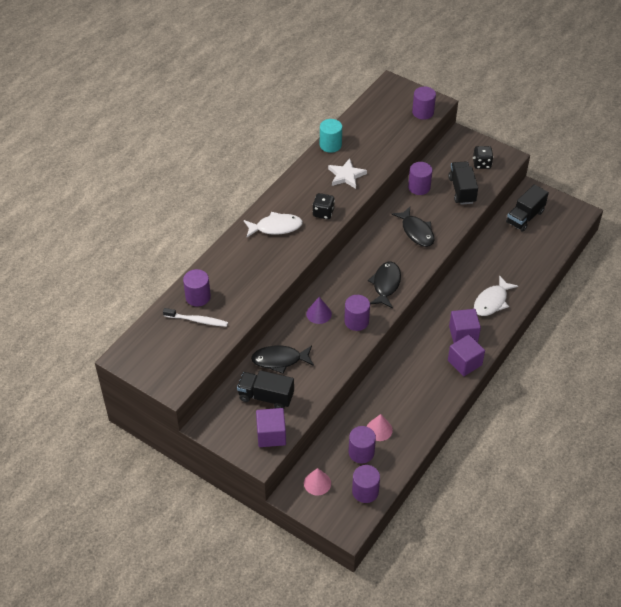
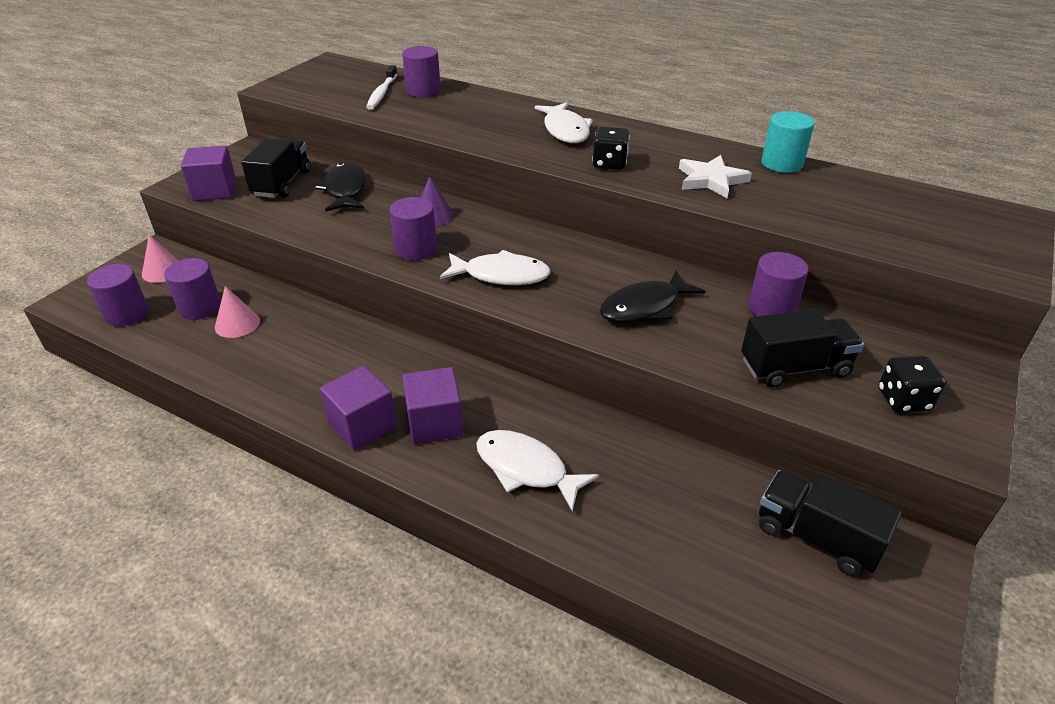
camera: 85 degrees right, 10 degrees down
(386, 284) = (501, 275): black fish -> white fish
(423, 112) = (959, 255): purple cylinder -> none

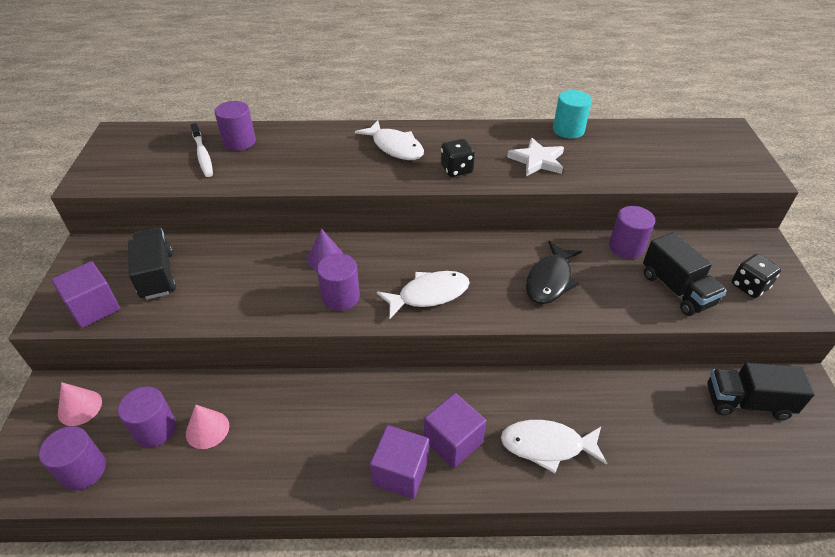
camera: 30 degrees left, 5 degrees up
(345, 190) = (225, 260): black fish -> none
(795, 368) = (676, 289): black truck -> black truck turned 105 degrees clockwise

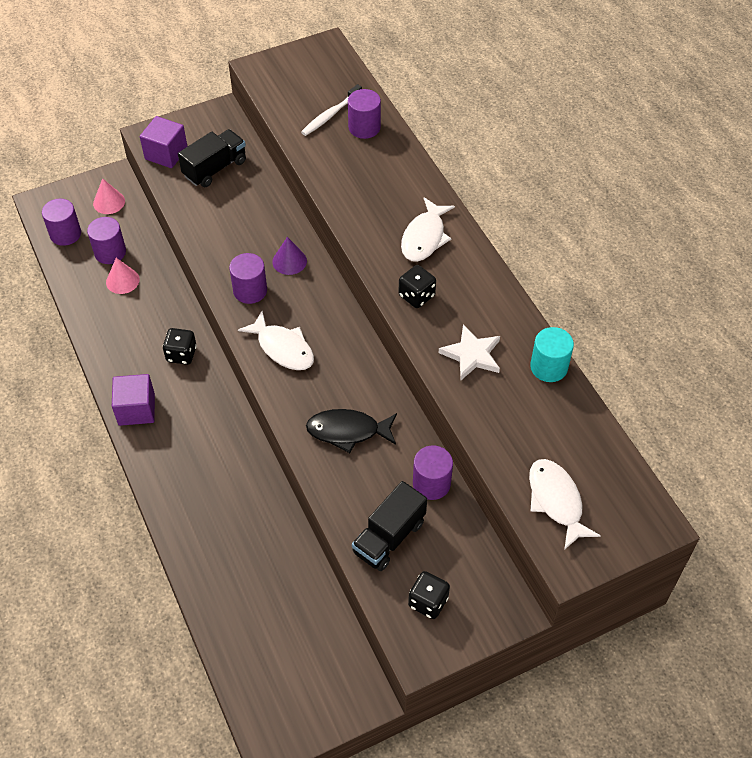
camera: 65 degrees right, 10 degrees up
(350, 404) = (181, 354): none -> black dice
(453, 441) = (177, 433): purple cube -> none
(547, 446) = (200, 498): white fish -> white fish (556, 501)
(747, 402) = (317, 646): black truck -> none

